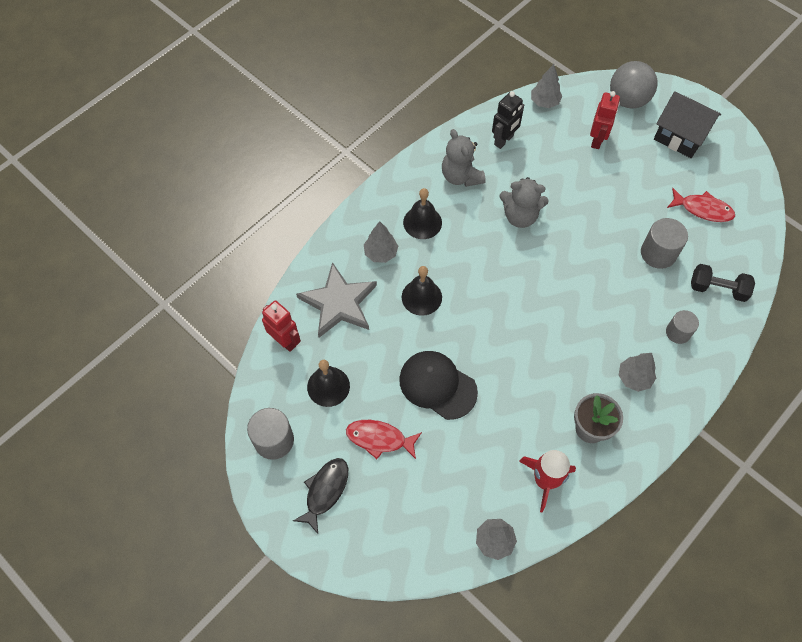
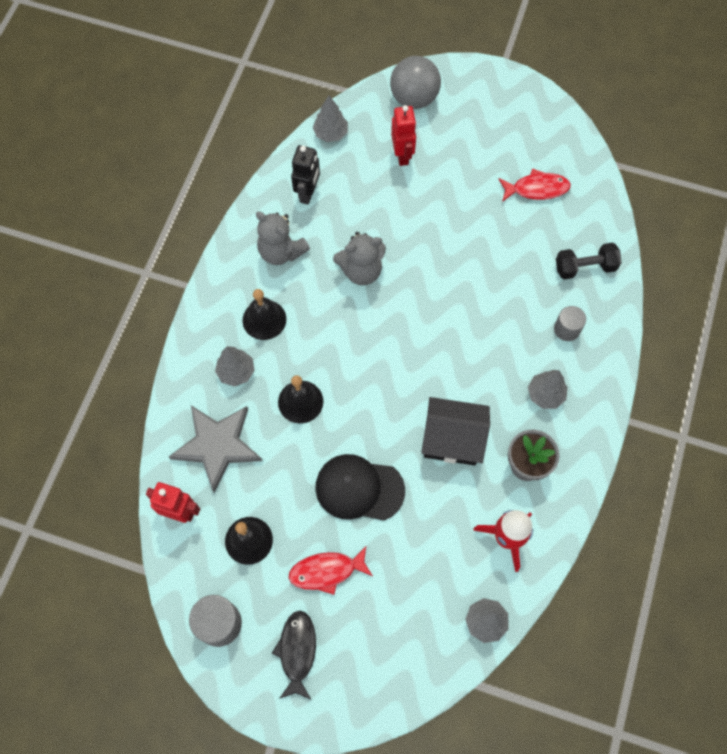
camera: 25 degrees left, 5 degrees up
(658, 253) = (513, 254): grey cylinder -> none
(680, 137) = (482, 119): black house -> black house (452, 440)

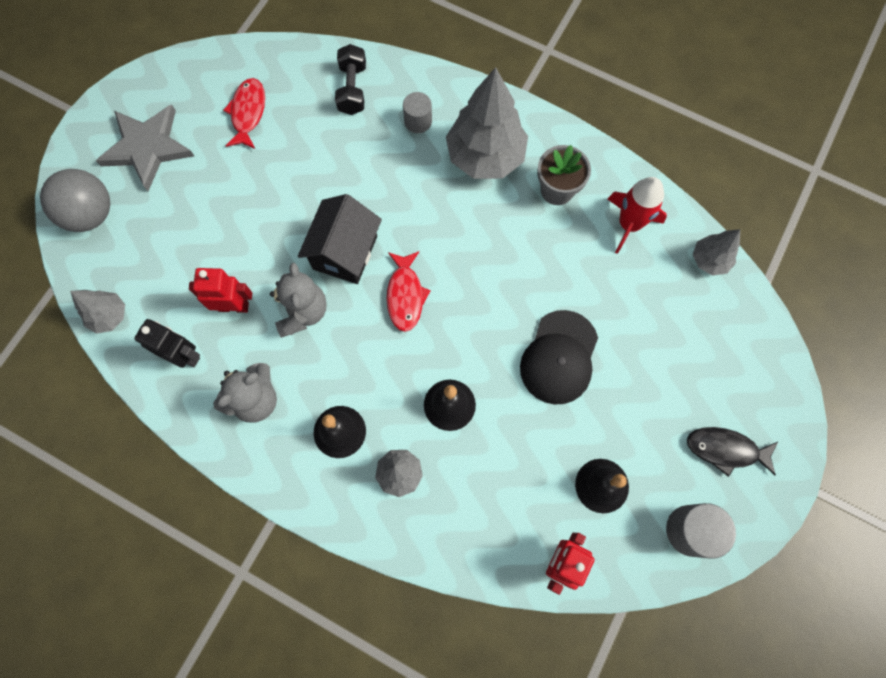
camera: 80 degrees left, 5 degrees up
(217, 445) = (486, 507): grey star -> grey star (147, 147)
(326, 571) = (644, 406): red fish -> red fish (405, 295)
(402, 155) = (164, 241): red robot -> red robot (233, 306)
(452, 440) = (519, 254): black house -> black house (345, 252)
(545, 394) = (485, 156): grey tree -> grey tree, size x1.95

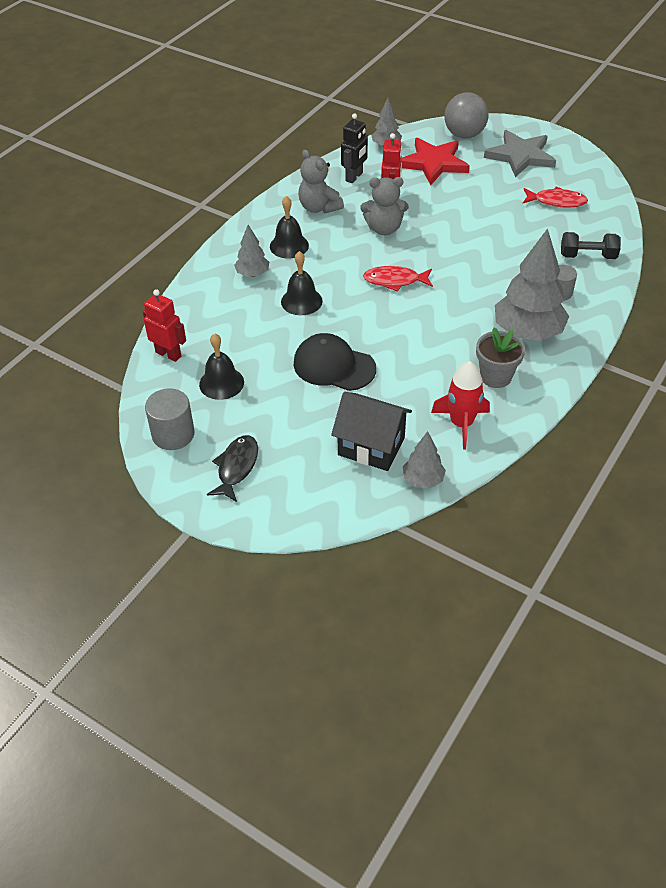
camera: 95 degrees right, 25 degrees down
(157, 253) = (433, 163): none -> red star
(345, 252) = (433, 250): black house -> black house (371, 446)

